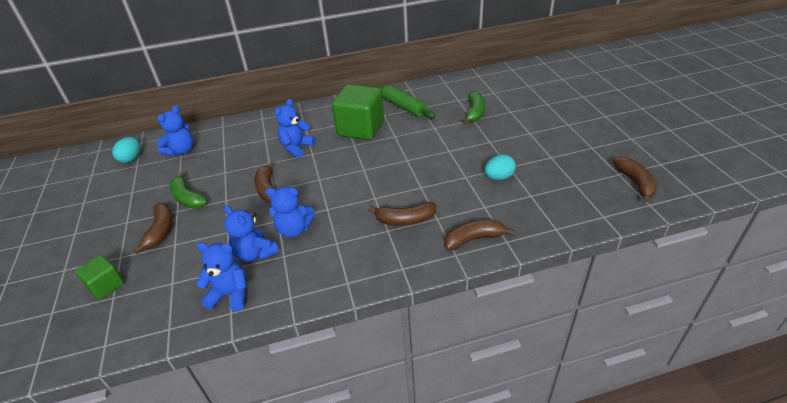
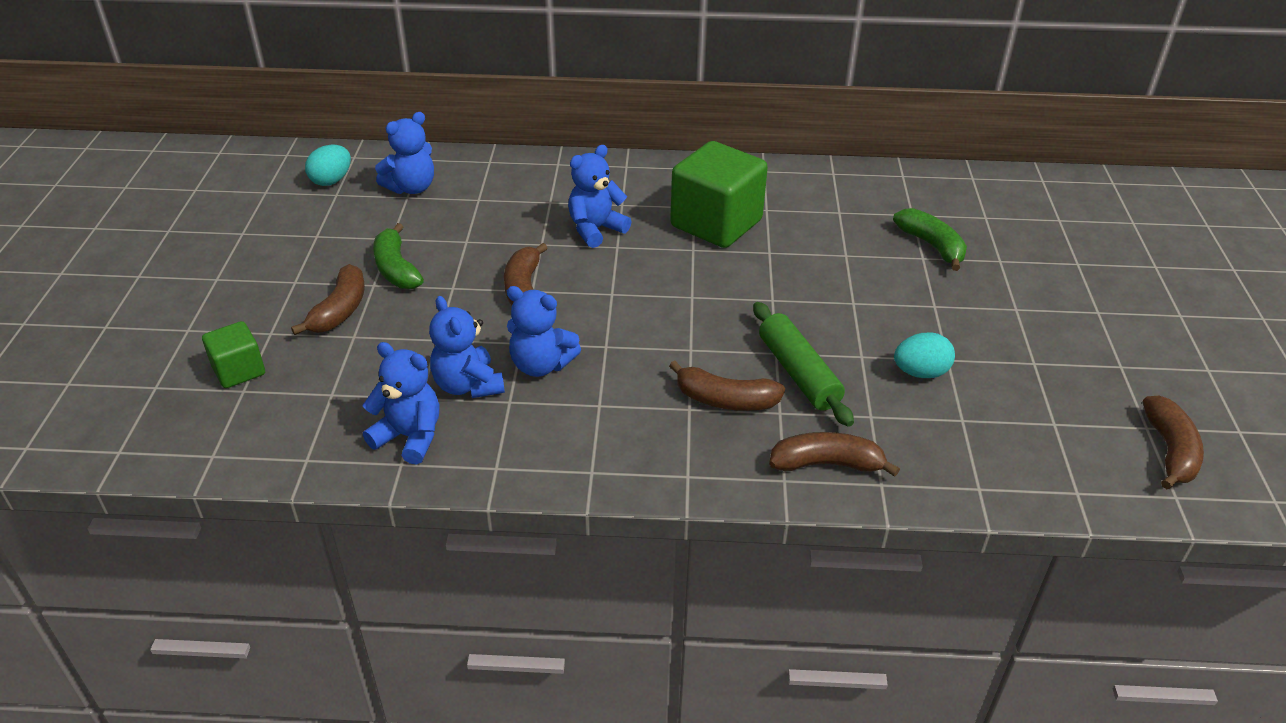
camera: 15 degrees right, 0 degrees up
(404, 107) = (808, 204): green rolling pin -> green rolling pin (798, 373)
(474, 112) = (932, 246): green banana -> green banana turned 60 degrees counterclockwise

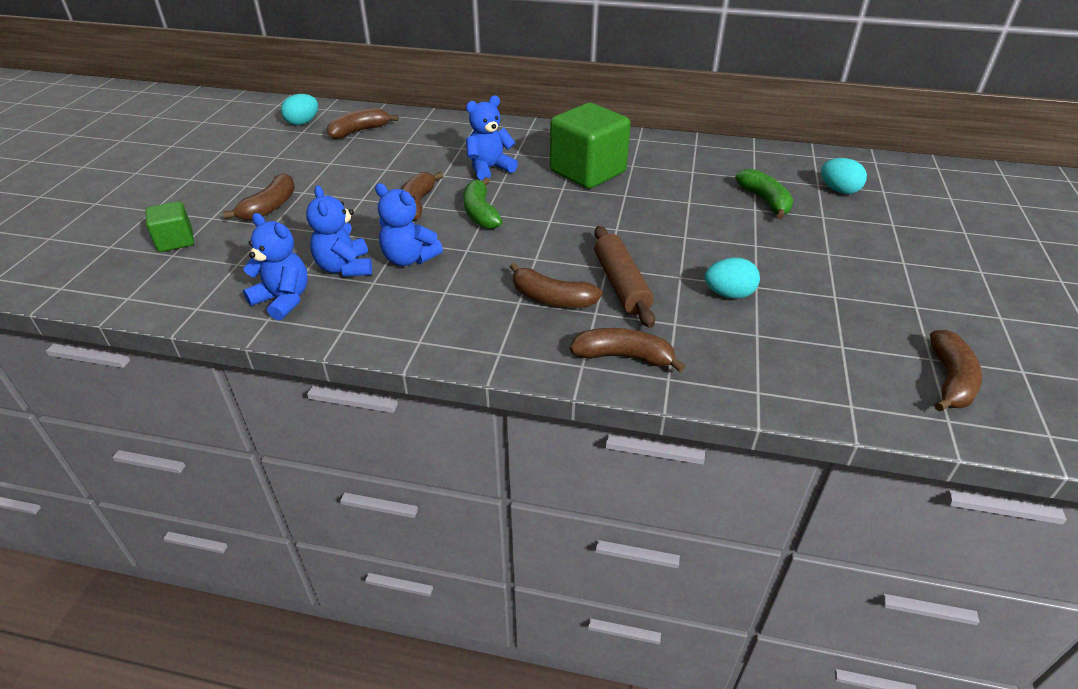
camera: 10 degrees right, 0 degrees up
(396, 269) = (325, 183): green banana -> green banana (480, 213)
(411, 188) = (359, 131): blue teddy bear -> brown banana
(798, 373) = (621, 284): green rolling pin -> brown rolling pin
(1010, 223) = (839, 190): none -> turquoise egg

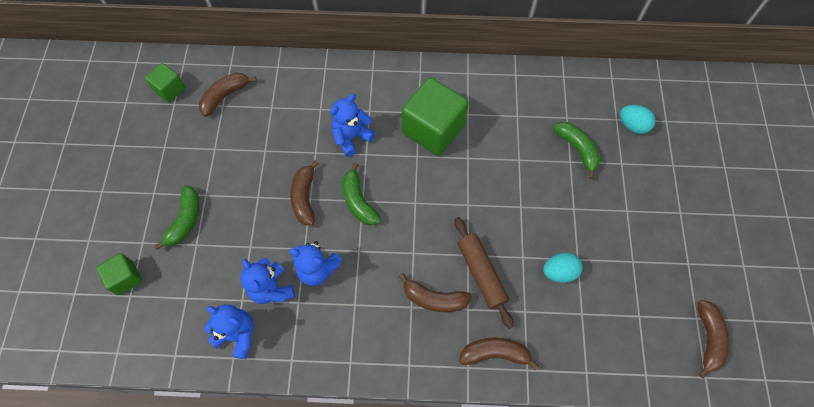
camera: 10 degrees left, 25 degrees up
(270, 207) = (185, 220): brown banana -> green banana
(303, 123) = (170, 89): turquoise egg -> green cube

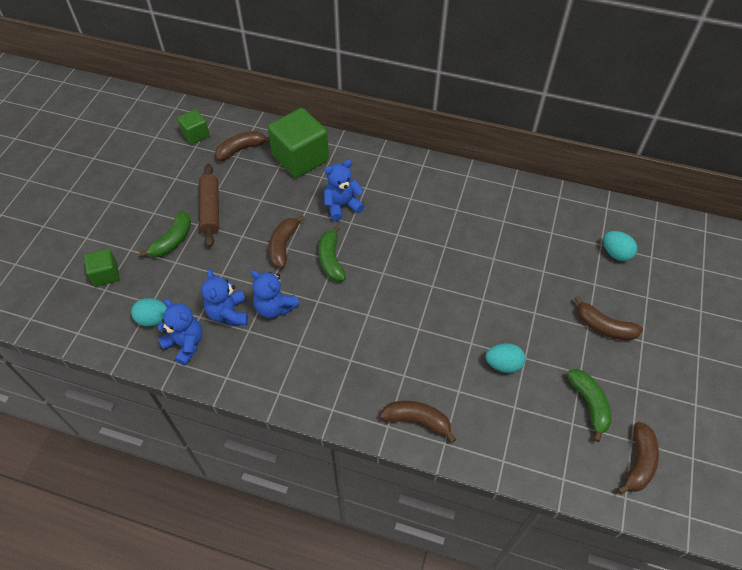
camera: 15 degrees right, 10 degrees down
(194, 316) = (154, 319): none -> turquoise egg
(433, 129) = (419, 215): green cube -> green cube (300, 158)
(434, 299) = (374, 358): brown banana -> brown banana (604, 327)
(481, 274) = (426, 348): brown rolling pin -> brown rolling pin (210, 210)
(577, 149) = (553, 262): green banana -> green banana (589, 404)

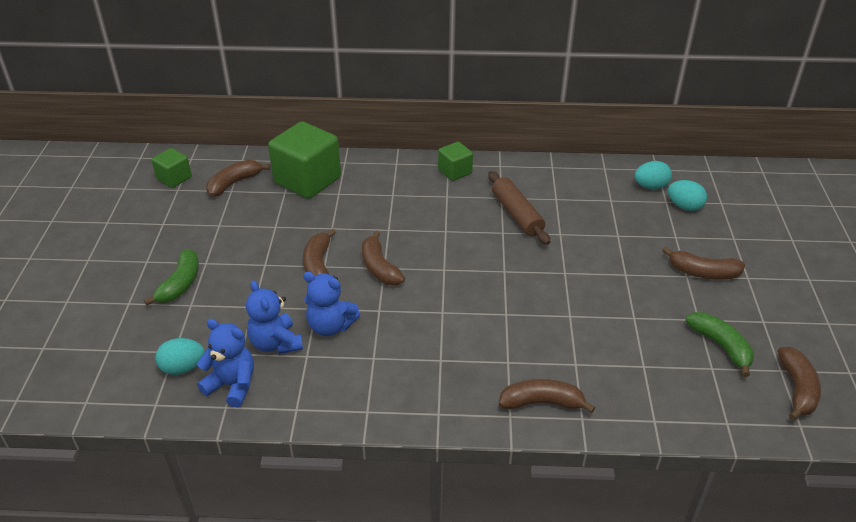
camera: 15 degrees left, 15 degrees down
(106, 274) = (105, 334): green cube -> green cube (455, 171)
(210, 210) = (217, 246): brown rolling pin -> brown rolling pin (517, 214)
(331, 259) = (379, 267): green banana -> brown banana
(342, 206) = (372, 215): blue teddy bear -> none
(503, 364) = (613, 328): turquoise egg -> turquoise egg (650, 186)

